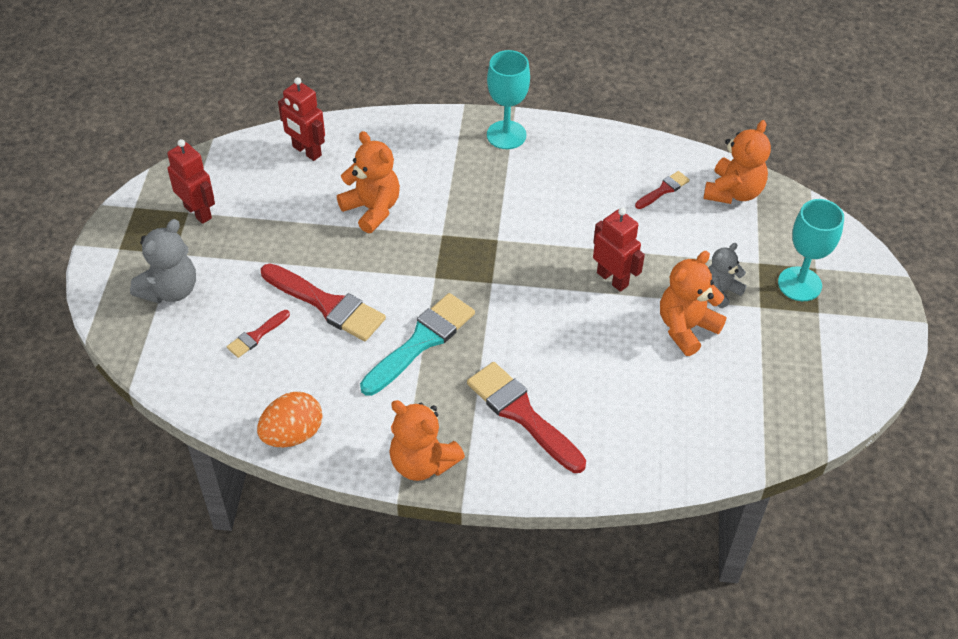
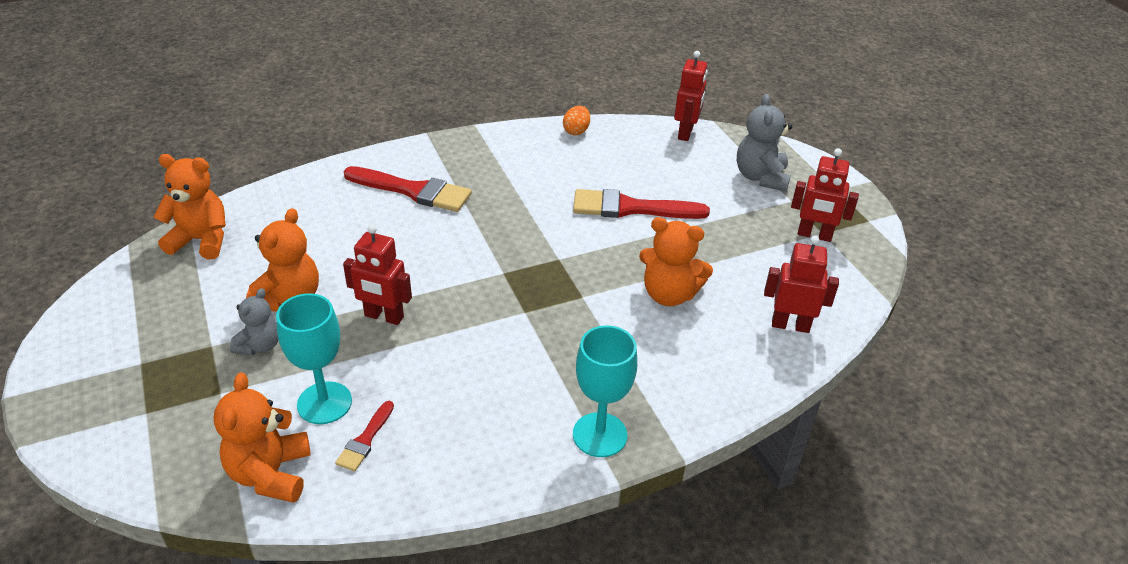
camera: 150 degrees right, 10 degrees down
(178, 380) = (686, 133): none -> red robot
(256, 335) = (662, 172): red brush -> none
(292, 434) = (576, 131): orange egg -> orange egg, size x0.65
(421, 342) = (530, 209): turquoise brush -> none
(422, 462) = (471, 144): orange teddy bear -> orange teddy bear (201, 240)
(799, 284) = (166, 385): turquoise goblet -> turquoise goblet (324, 403)

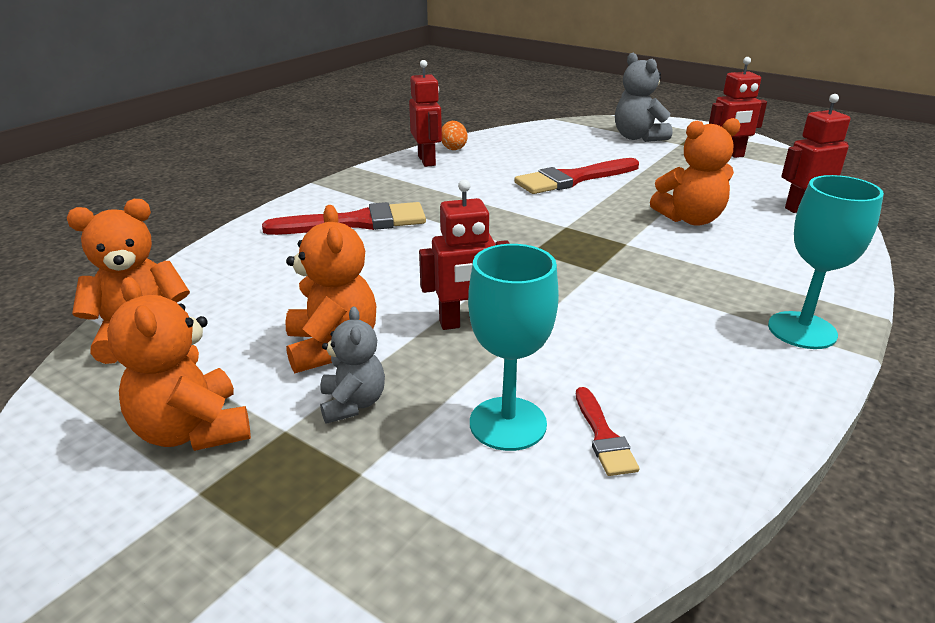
camera: 30 degrees left, 10 degrees down
(271, 474) = (545, 527): orange teddy bear -> orange teddy bear (193, 431)
(686, 133) = (543, 129): red robot -> red robot (427, 161)

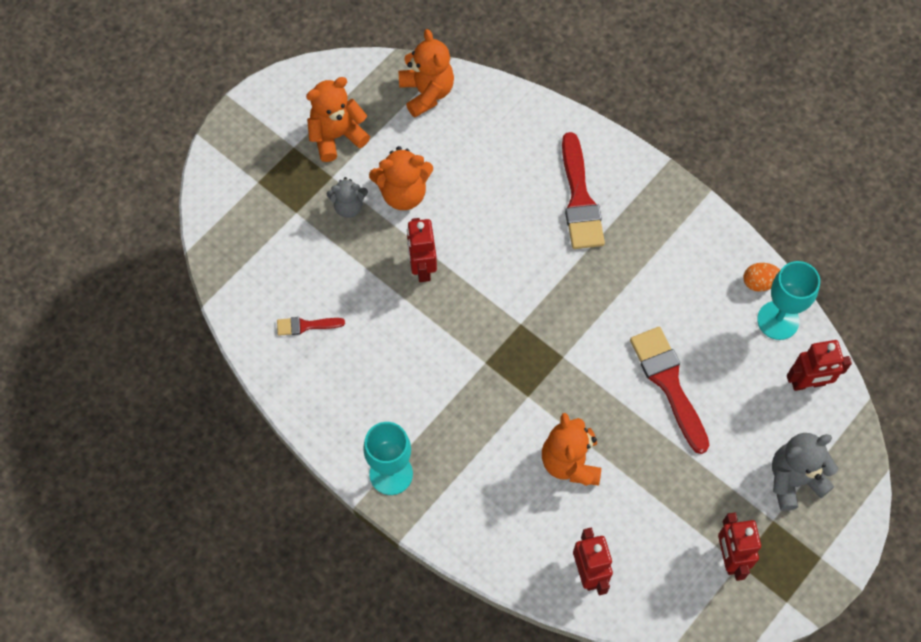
camera: 95 degrees right, 35 degrees up
(427, 161) = (722, 256): red robot -> red robot (808, 383)
(508, 423) = (322, 281): turquoise goblet -> turquoise goblet (778, 320)

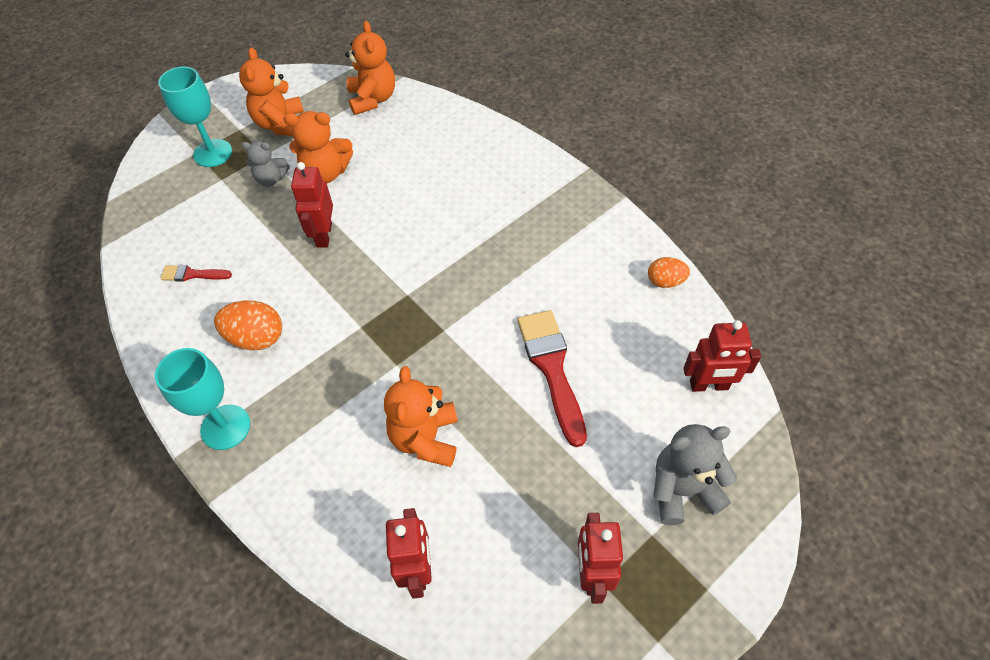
camera: 10 degrees right, 10 degrees down
(336, 136) = (280, 124): orange teddy bear -> orange teddy bear turned 75 degrees counterclockwise
(390, 385) = (256, 338): none -> orange egg
(579, 199) = (493, 192): red brush -> none
(778, 320) = (681, 319): turquoise goblet -> turquoise goblet (213, 153)

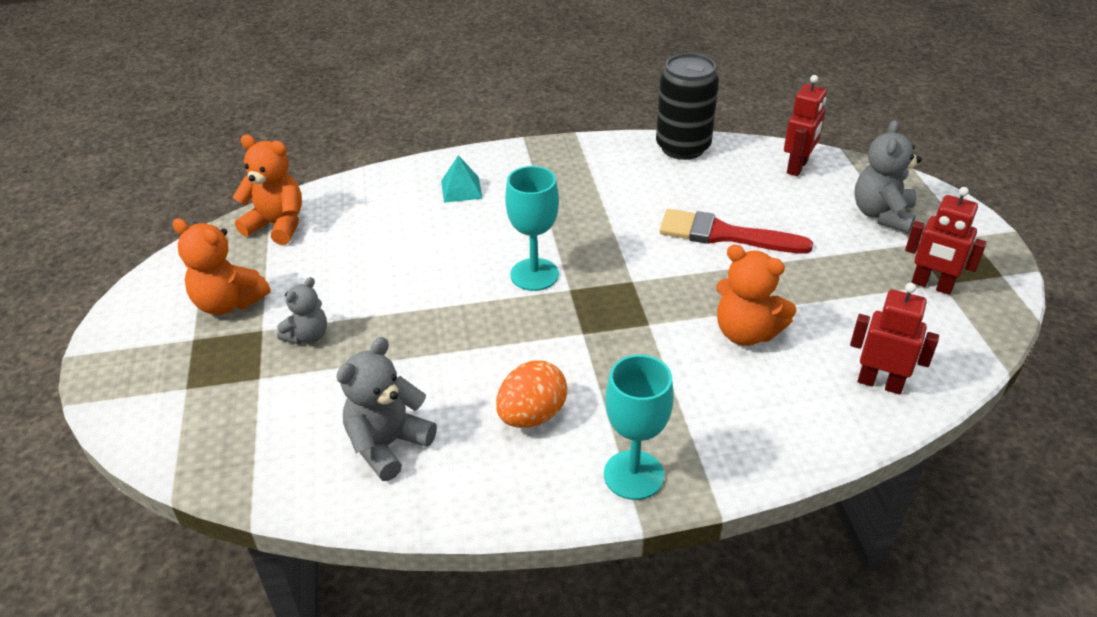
camera: 60 degrees left, 15 degrees down
(192, 274) = (388, 444): red brush -> grey teddy bear
(213, 153) = (206, 373): turquoise goblet -> turquoise goblet (534, 274)
(323, 235) = (436, 321): red robot -> none
(326, 173) = (347, 292): orange teddy bear -> none
(486, 168) = (461, 189): none -> turquoise pyramid
(665, 281) = (683, 147): orange egg -> black can

